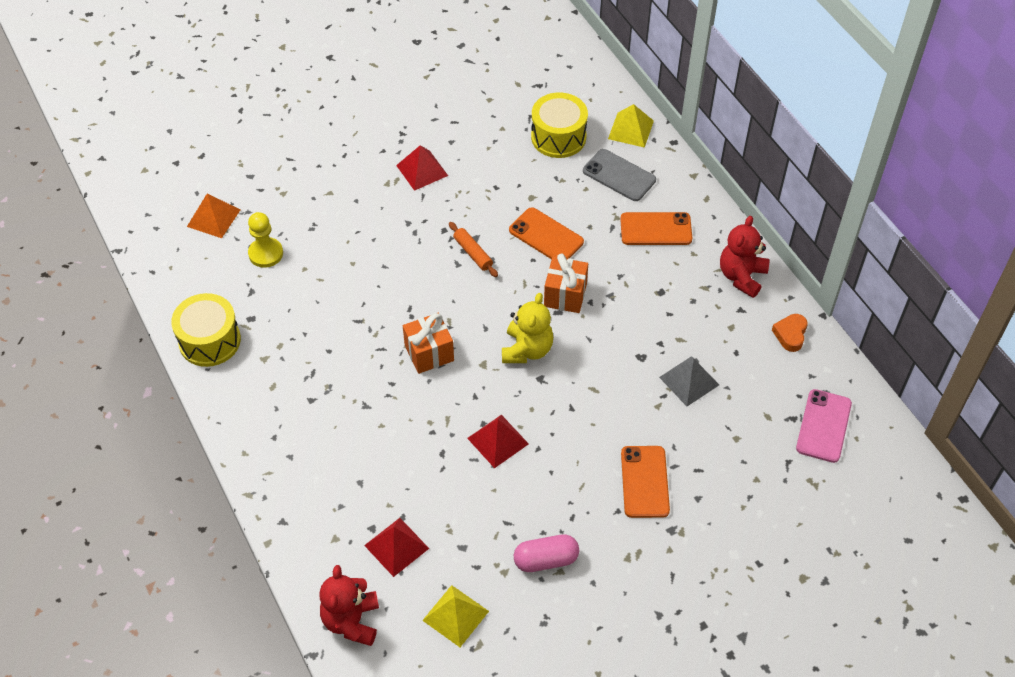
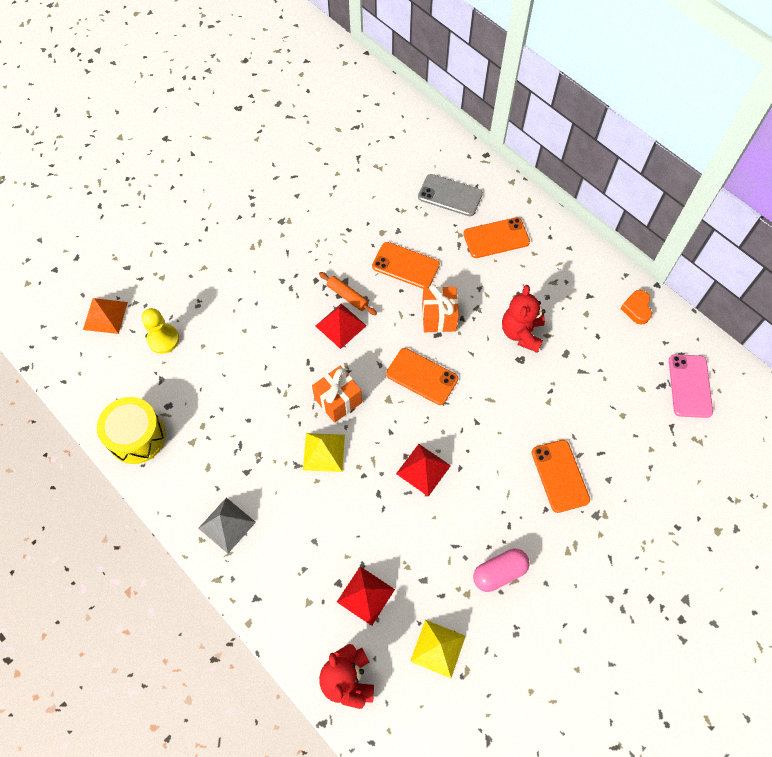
camera: 15 degrees left, 10 degrees up
(422, 170) = (279, 228): red pyramid -> red pyramid (341, 325)
(527, 350) = (422, 376): yellow teddy bear -> orange phone
(558, 137) = (388, 171): yellow drum -> none
(630, 129) = (447, 151): yellow pyramid -> yellow pyramid (324, 452)
(689, 381) = (567, 372): grey pyramid -> grey pyramid (227, 525)
(741, 276) = (580, 265): red teddy bear -> red teddy bear (521, 333)

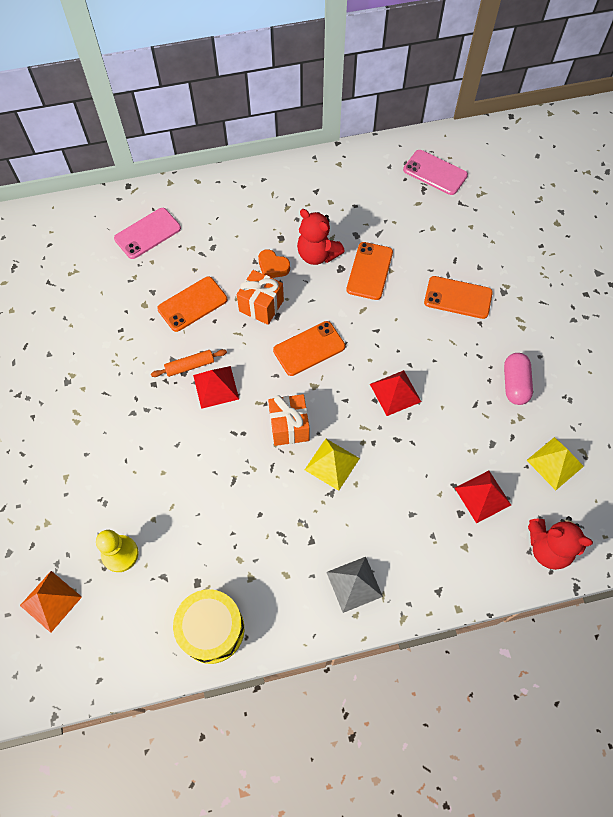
camera: 60 degrees left, 0 degrees up
(450, 195) = (147, 233): grey phone -> pink phone
(496, 238) = (216, 223): orange phone -> orange phone (369, 271)
(636, 309) = (349, 167): orange heart -> orange heart (273, 267)

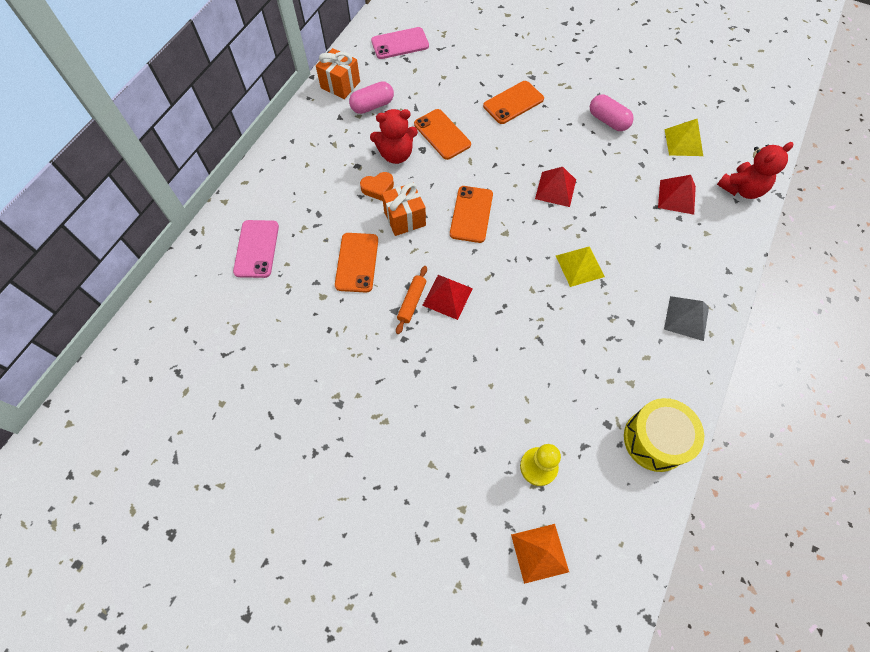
camera: 50 degrees left, 0 degrees up
(289, 427) = (526, 272): orange gift -> orange gift (340, 85)
(349, 203) = (372, 106): none -> pink capsule

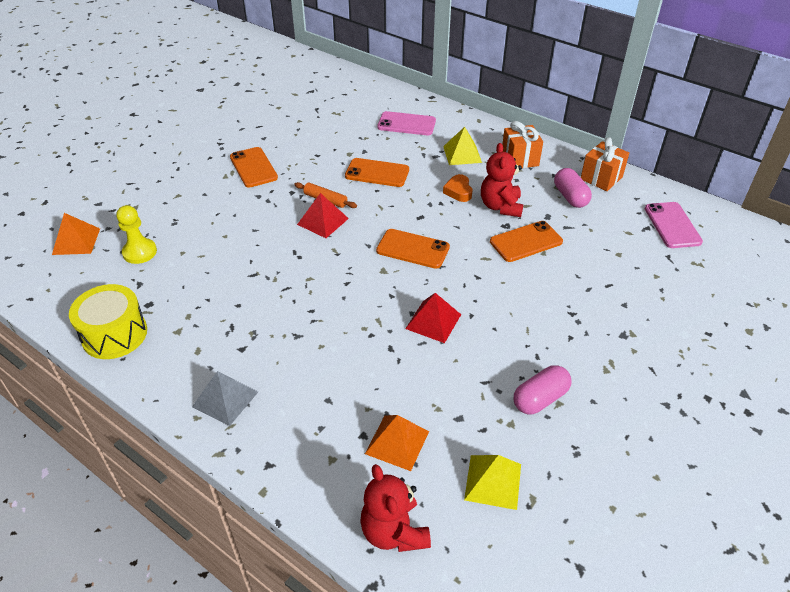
camera: 100 degrees right, 20 degrees down
(404, 218) = (418, 204): orange gift -> orange gift (520, 159)
(513, 103) = (575, 308): orange phone -> orange phone (253, 167)
(580, 266) = (324, 321): yellow pyramid -> yellow pyramid (462, 154)
(677, 197) = (397, 442): red pyramid -> orange pyramid

